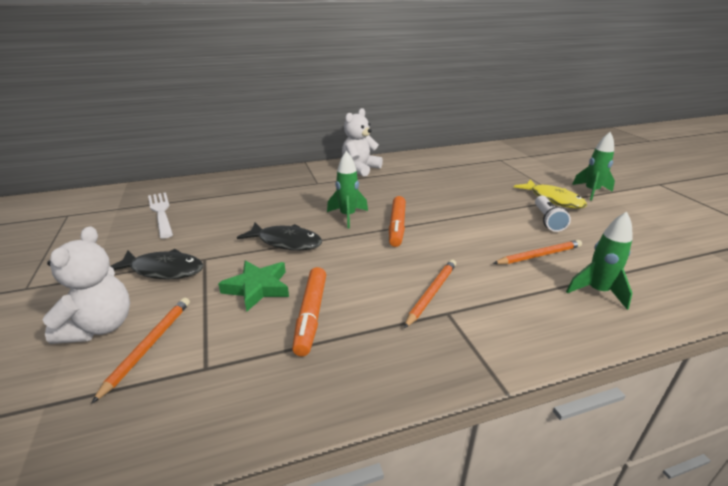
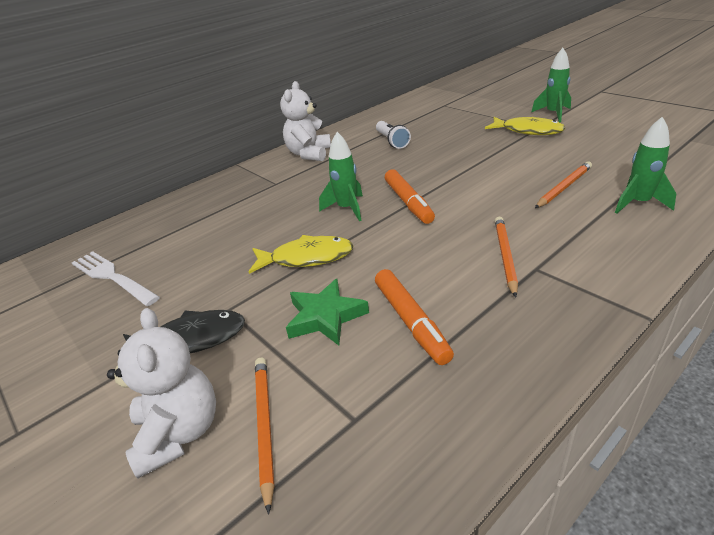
camera: 20 degrees left, 5 degrees up
(286, 242) = (306, 258): black fish -> yellow fish
(548, 220) = (541, 152): white flashlight -> white flashlight (392, 141)

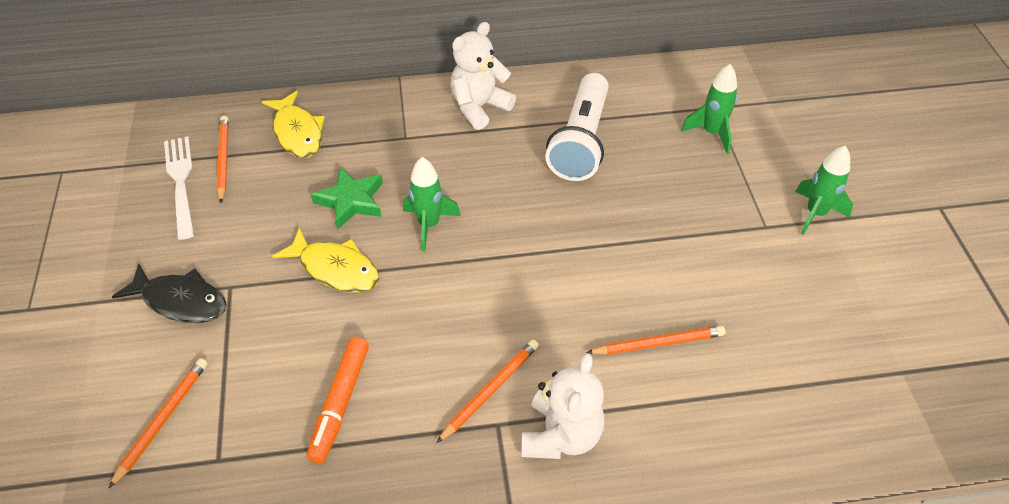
camera: 30 degrees right, 15 degrees up
(140, 250) = (223, 160): none -> orange pencil
(179, 433) = (112, 384): white teddy bear -> white teddy bear (561, 435)
(325, 317) = (287, 349): green star -> green star (351, 201)
(392, 141) = (581, 142): white flashlight -> white flashlight, size x1.81
(408, 202) = (490, 256): orange marker -> none
(528, 131) = (744, 225): yellow fish -> yellow fish (297, 132)
(638, 203) = (697, 419): green rocket -> green rocket (712, 133)

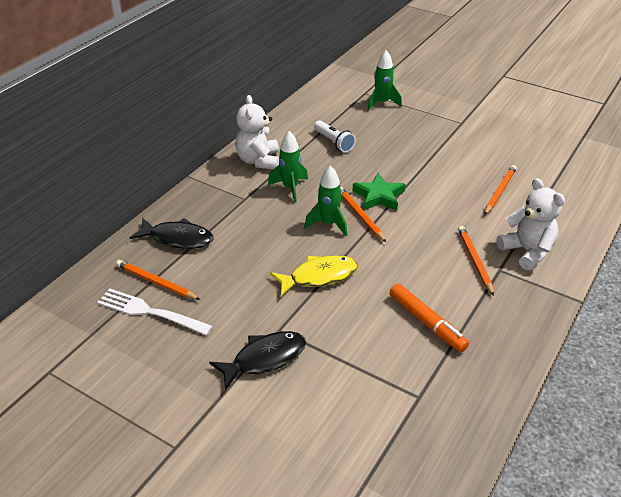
camera: 50 degrees left, 10 degrees down
(162, 420) = (361, 411): orange pencil -> orange pencil (360, 216)
(297, 132) = (177, 238): yellow fish -> black fish
(351, 201) = (270, 244): green star -> green star (379, 196)
(581, 142) = (334, 142): white flashlight -> white flashlight, size x0.55
(815, 213) = (469, 106): green rocket -> green rocket (290, 188)

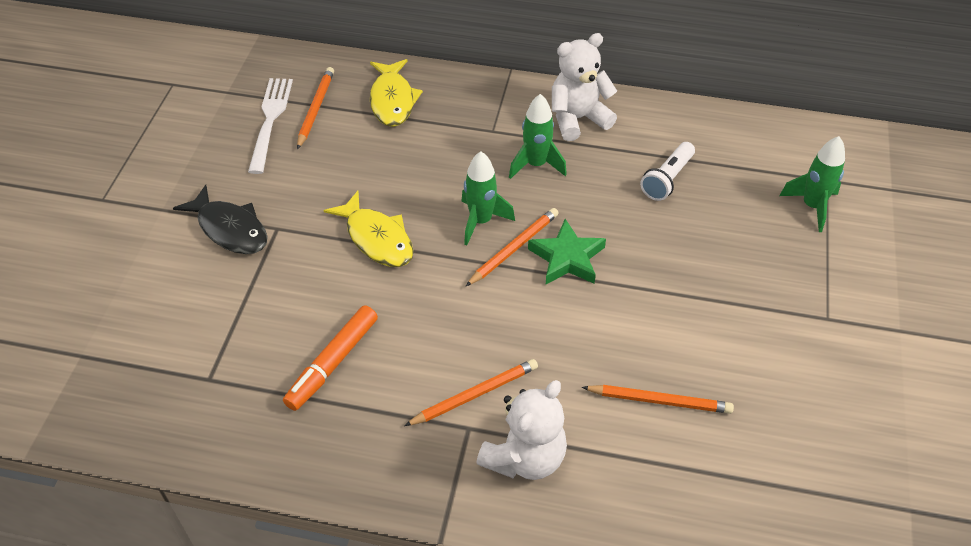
camera: 70 degrees right, 10 degrees up
(177, 238) = (392, 100): black fish -> yellow fish

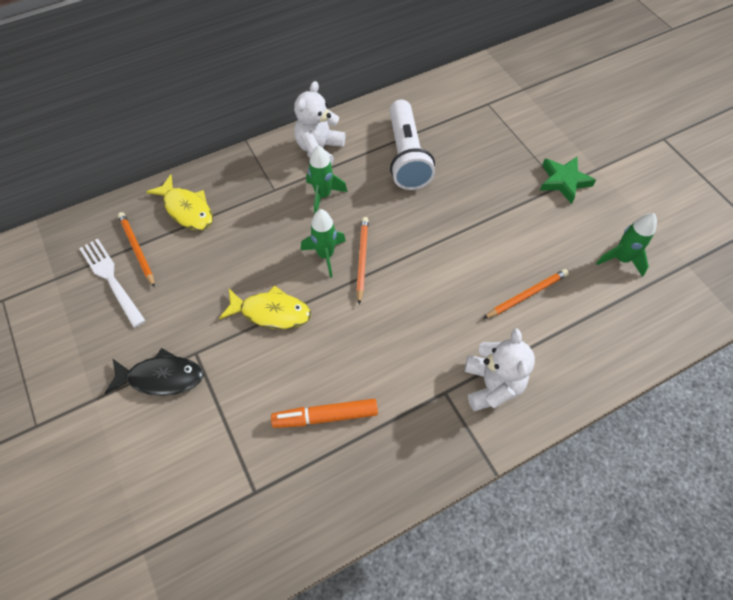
camera: 40 degrees left, 10 degrees up
(332, 363) = (325, 416): orange marker -> orange marker turned 90 degrees clockwise
(474, 395) = (429, 369): orange pencil -> none
(567, 258) = (398, 244): green star -> green star (564, 181)
(667, 179) = (406, 156): white flashlight -> white flashlight, size x1.81
(812, 206) = (494, 124): green rocket -> green rocket (621, 259)

